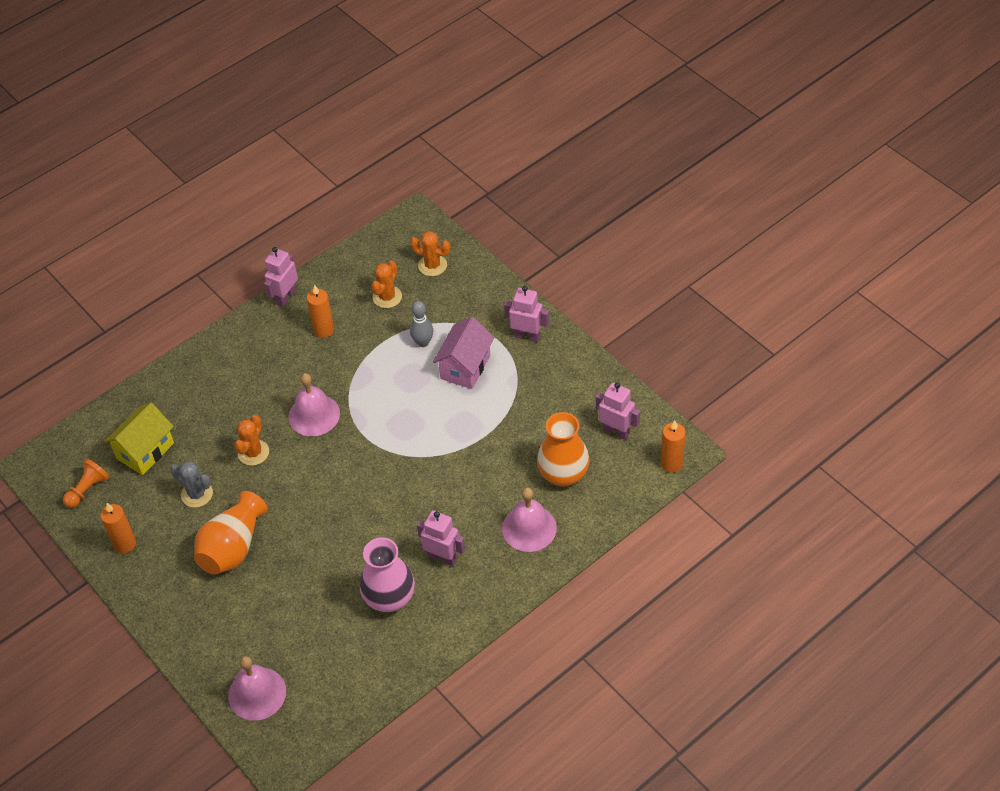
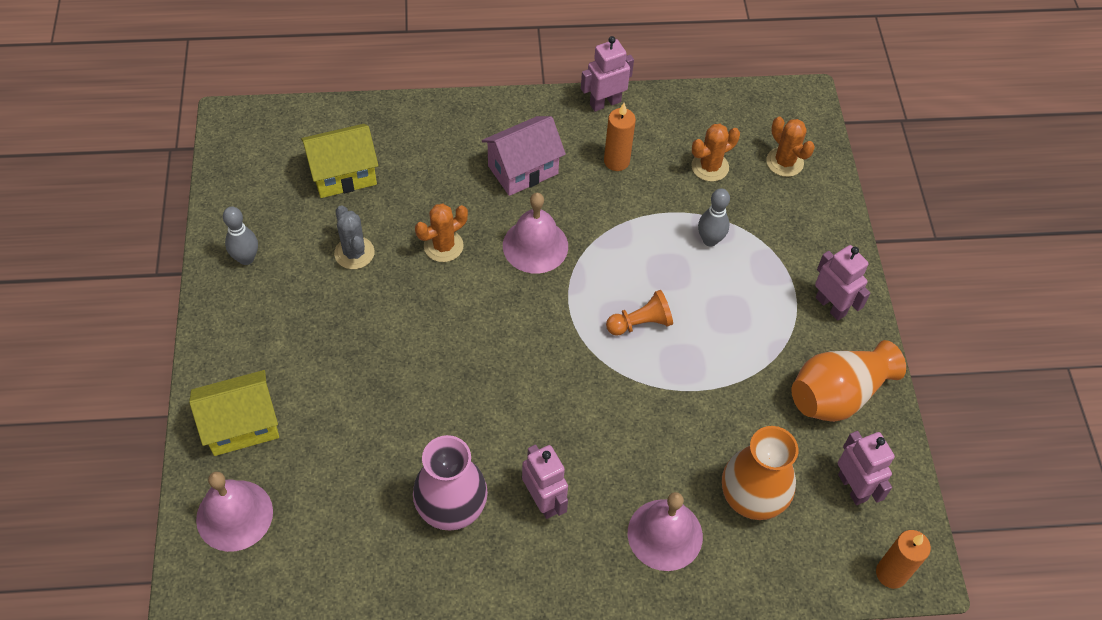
camera: 30 degrees right, 5 degrees up
(87, 489) = (259, 178): orange pawn -> orange pawn (640, 323)
(125, 544) = (246, 258): orange candle -> grey bowling pin
(215, 642) = (242, 426): none -> yellow house
(232, 547) = (341, 334): orange vase -> orange vase (837, 395)
(465, 367) = (735, 297): pink house -> pink house (523, 170)

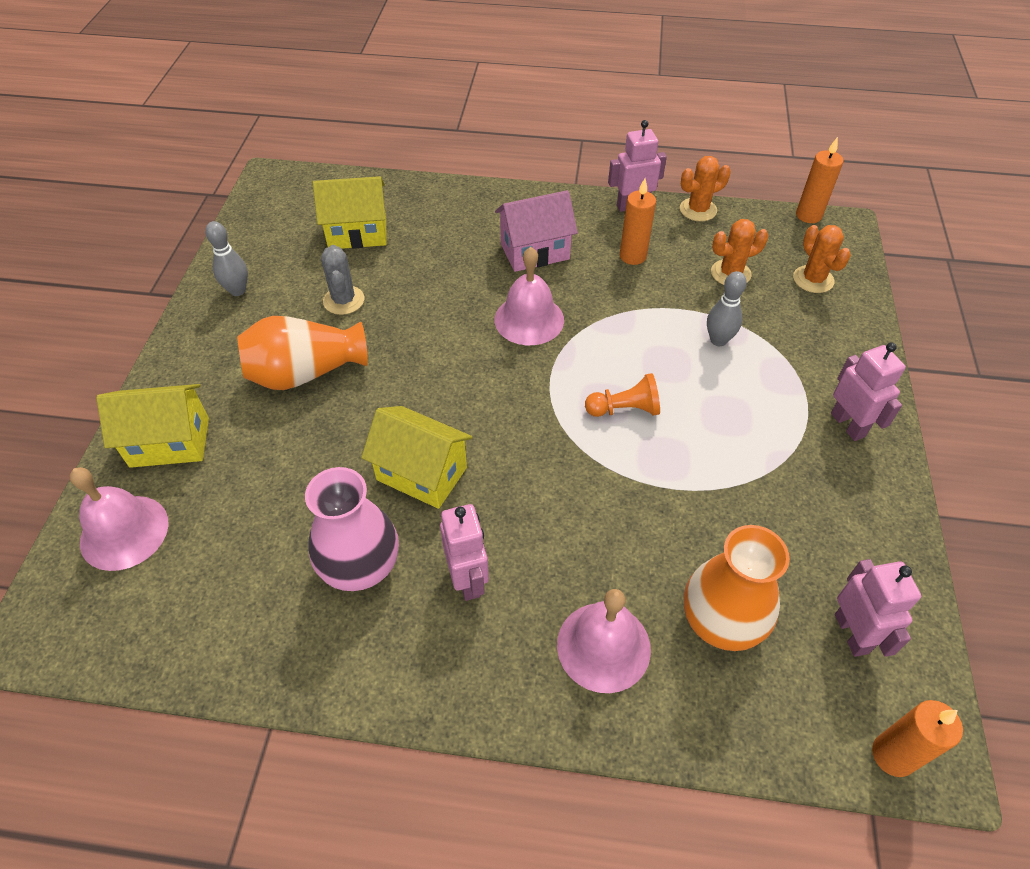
camera: 15 degrees right, 5 degrees down
(443, 246) = (434, 306): orange cactus -> orange cactus (698, 210)
(479, 415) = (421, 474): none -> yellow house
(772, 90) = (808, 215): none -> orange candle
(837, 395) = (844, 521): orange vase -> orange vase (305, 373)

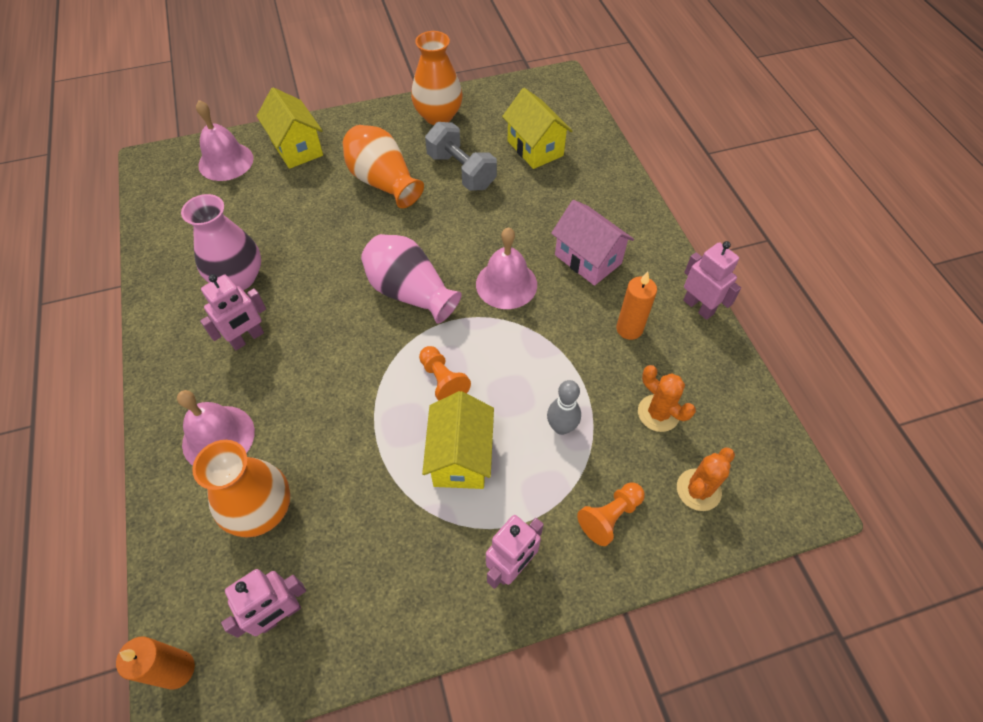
camera: 65 degrees right, 5 degrees up
(237, 290) = (438, 116): grey bowling pin -> orange vase
(344, 300) = (461, 171): grey cactus -> grey dumbbell
(421, 474) = (324, 279): yellow house -> yellow house (460, 457)
(492, 400) = (410, 292): none -> pink vase
(698, 210) = (732, 360): orange cactus -> none
(808, 215) = (800, 462): orange candle -> none
(820, 342) = (610, 516): none -> orange pawn

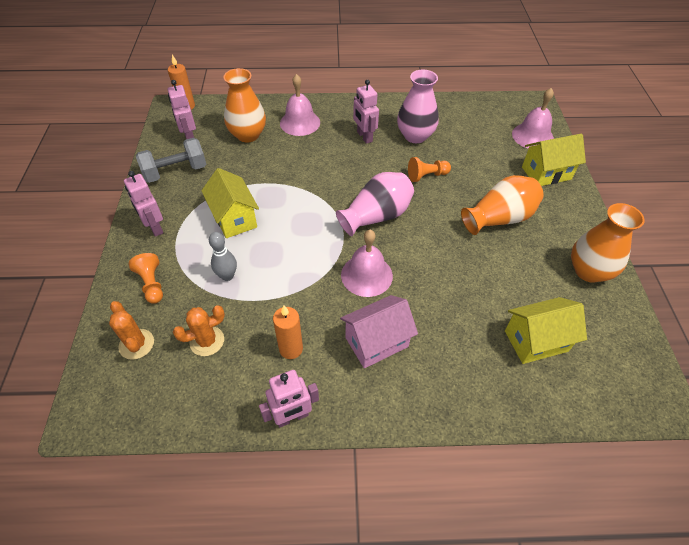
camera: 105 degrees right, 5 degrees down
(443, 381) = (294, 220): orange pawn -> orange pawn (427, 176)
(460, 457) = (234, 218): yellow house -> yellow house turned 45 degrees clockwise
(461, 171) = (507, 273): grey dumbbell -> grey dumbbell (175, 172)

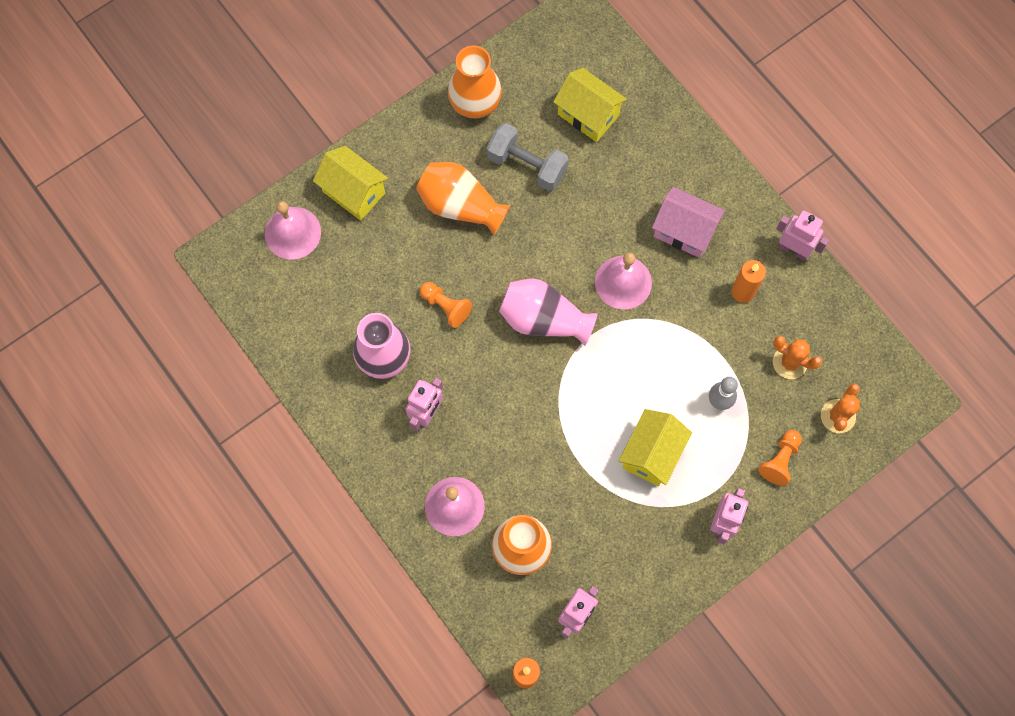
camera: 125 degrees left, 20 degrees up
(175, 172) = (639, 576): grey dumbbell -> grey dumbbell (527, 165)

